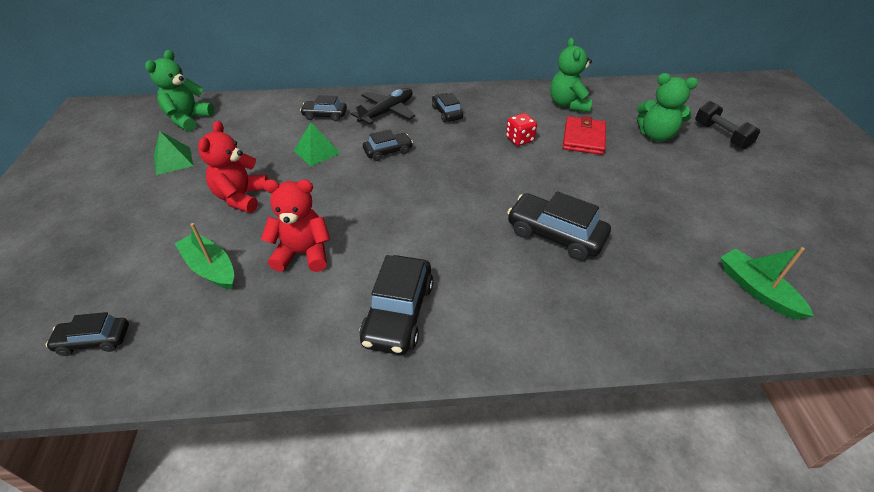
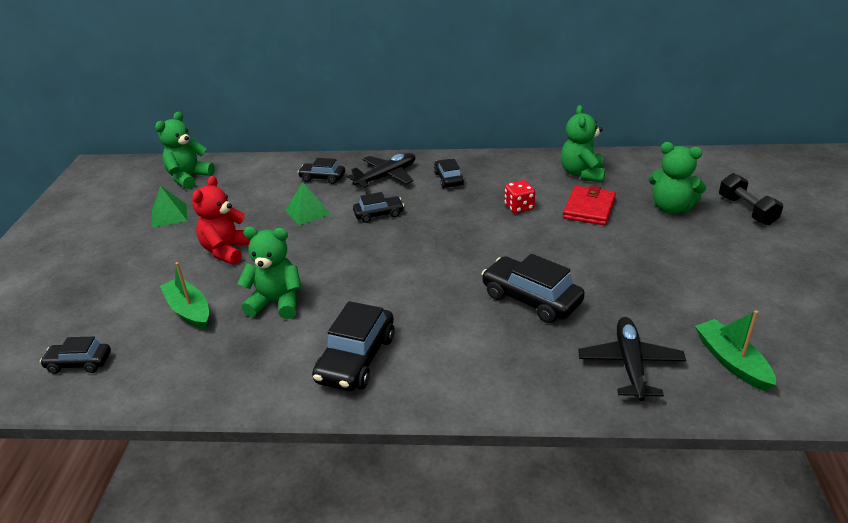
camera: 10 degrees right, 10 degrees down
(303, 253) = (276, 303): red teddy bear -> green teddy bear
(666, 299) = (630, 364): none -> black plane

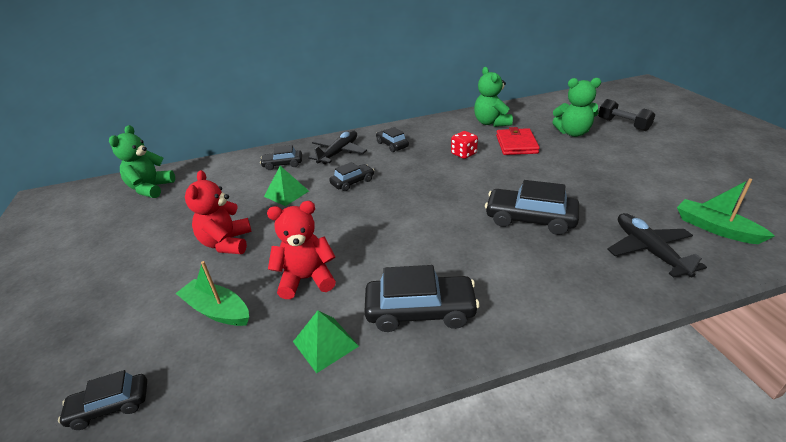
camera: 20 degrees left, 0 degrees up
(169, 215) = (147, 225): green pyramid -> green pyramid (325, 343)
(276, 303) = (306, 279): green teddy bear -> red teddy bear
(356, 359) = (420, 311): black car -> black car turned 90 degrees counterclockwise

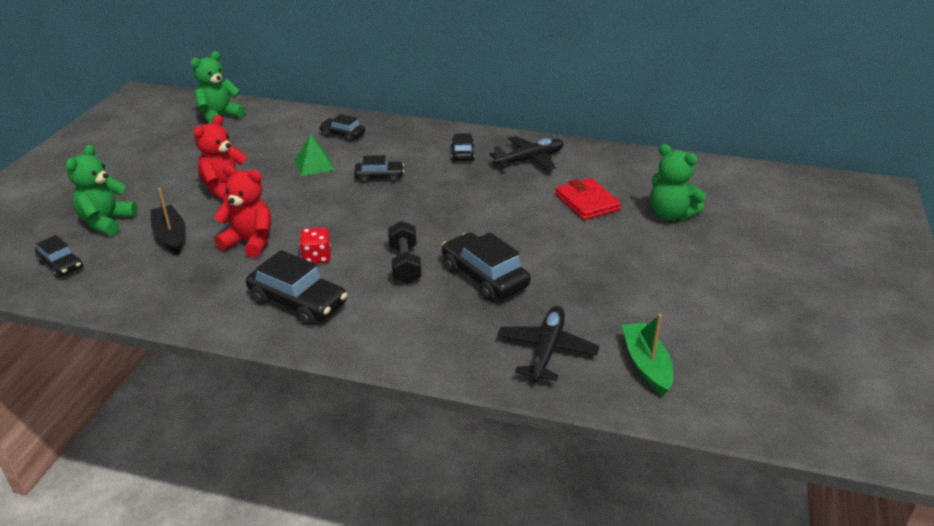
camera: 30 degrees right, 0 degrees up
(110, 406) = (61, 265): black car -> black car turned 150 degrees counterclockwise
(217, 310) = (171, 236): green boat -> black boat
(325, 343) = (212, 291): green pyramid -> none
(338, 153) = (403, 142): black plane -> black plane (529, 160)
(463, 154) = (518, 191): red dice -> red dice (317, 257)
(491, 123) = (598, 168): green teddy bear -> green teddy bear (106, 222)
(516, 144) = (587, 202): red wallet -> red wallet turned 60 degrees counterclockwise
(623, 124) = (748, 228): black dumbbell -> black dumbbell (405, 264)

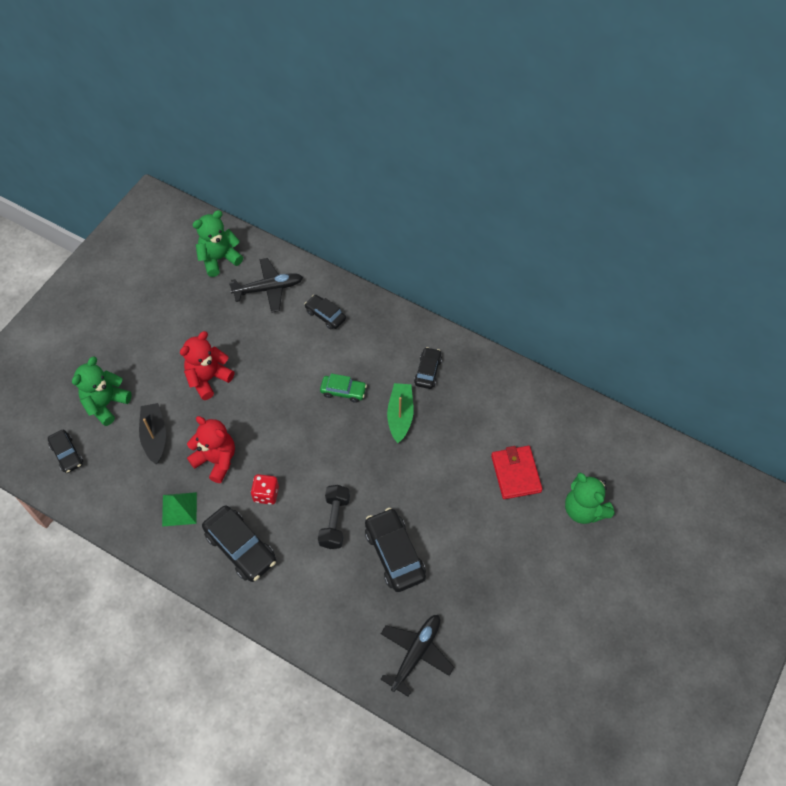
camera: 15 degrees right, 25 degrees up
(314, 165) = (290, 358): green pyramid -> green pyramid (179, 509)
(379, 177) = (343, 391): black car -> green car
(529, 160) = (486, 396): black plane -> black plane (268, 289)
(646, 365) = (486, 690): green boat -> green boat (400, 415)

